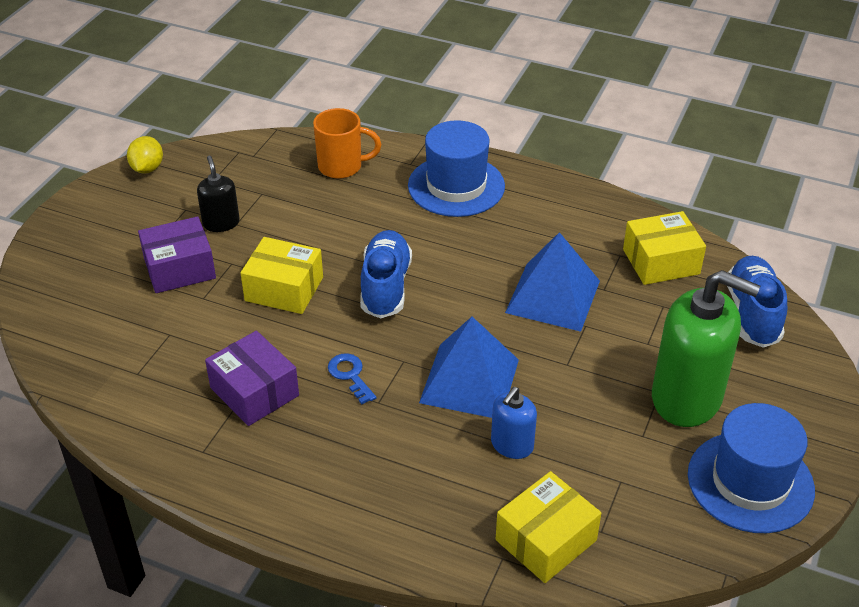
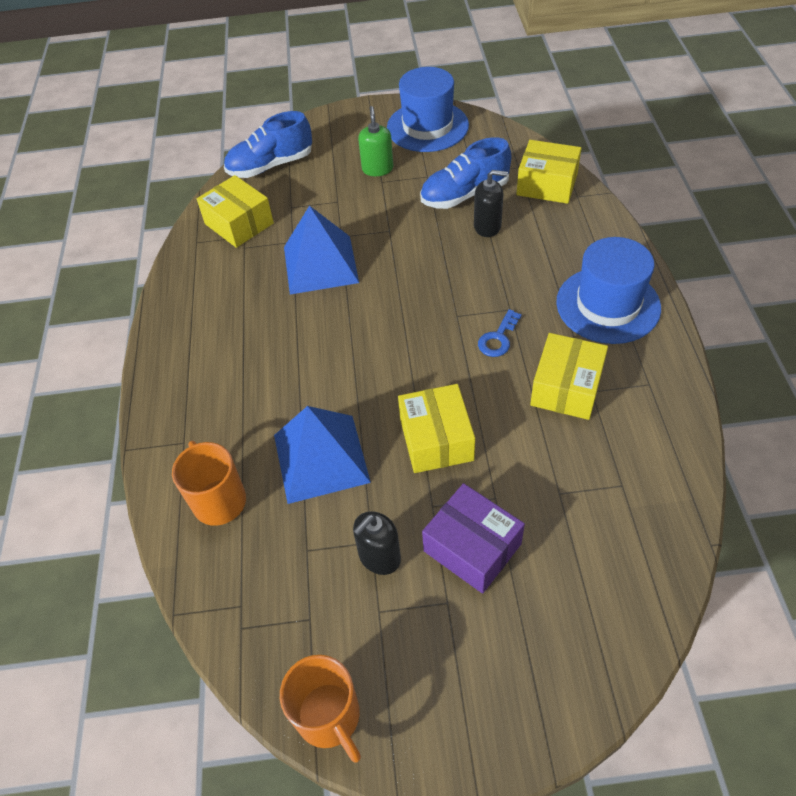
camera: 115 degrees left, 10 degrees up
(147, 168) = (329, 717): yellow lemon -> orange mug
(254, 391) = (566, 388): purple box -> yellow box
(385, 286) = (381, 368): blue shoe -> blue shoe (464, 194)
(456, 186) = (204, 387): blue hat -> blue hat (608, 305)
(469, 381) = (447, 270): blue pyramid -> blue pyramid (321, 458)
(512, 445) = (487, 226): blue soap dispenser -> black soap dispenser
(687, 398) = (377, 169): green soap dispenser -> green soap dispenser, size x0.50

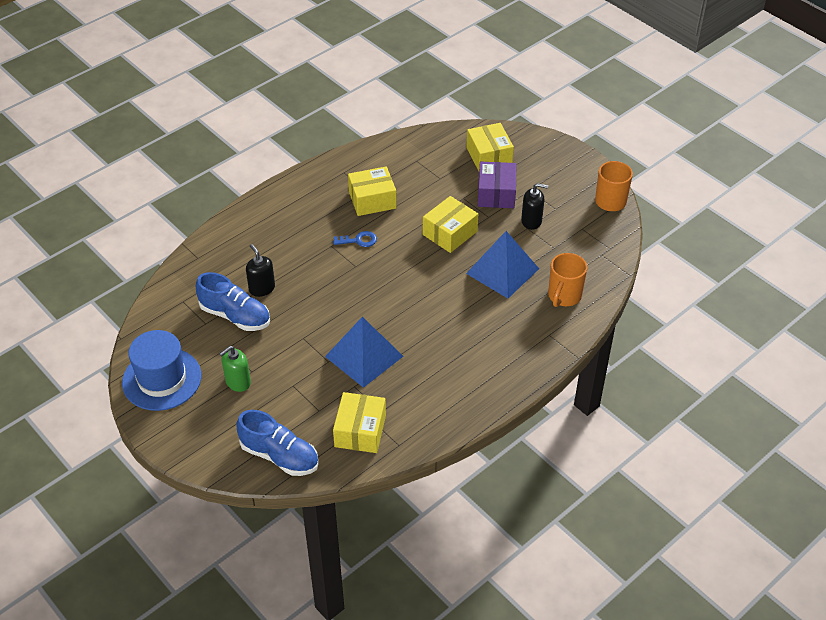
camera: 130 degrees left, 5 degrees down
(547, 184) = (194, 277): yellow box -> yellow box (489, 156)
(608, 305) = (295, 207): blue hat -> none

